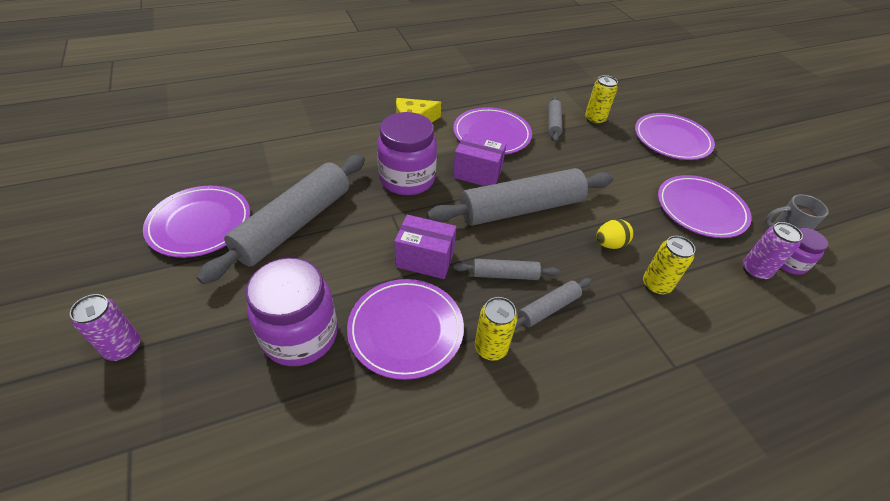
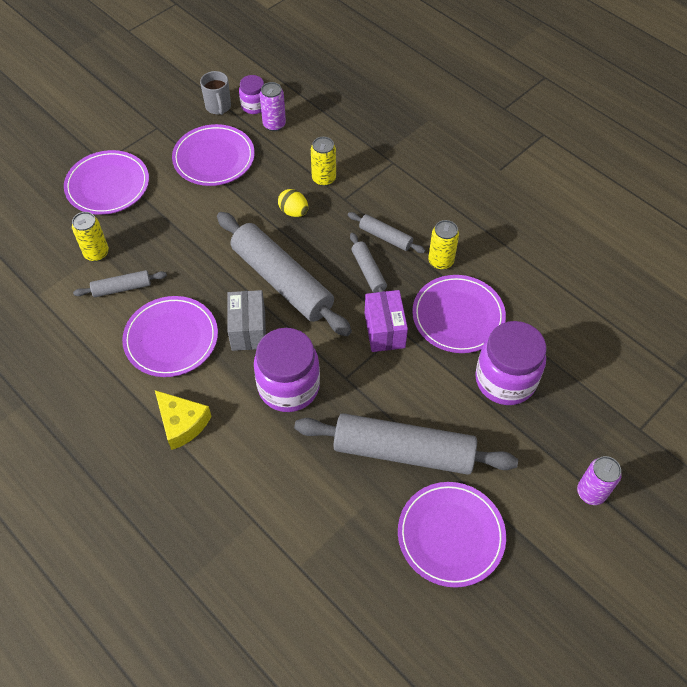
camera: 110 degrees left, 10 degrees up
(477, 174) = (248, 330): purple box -> grey box

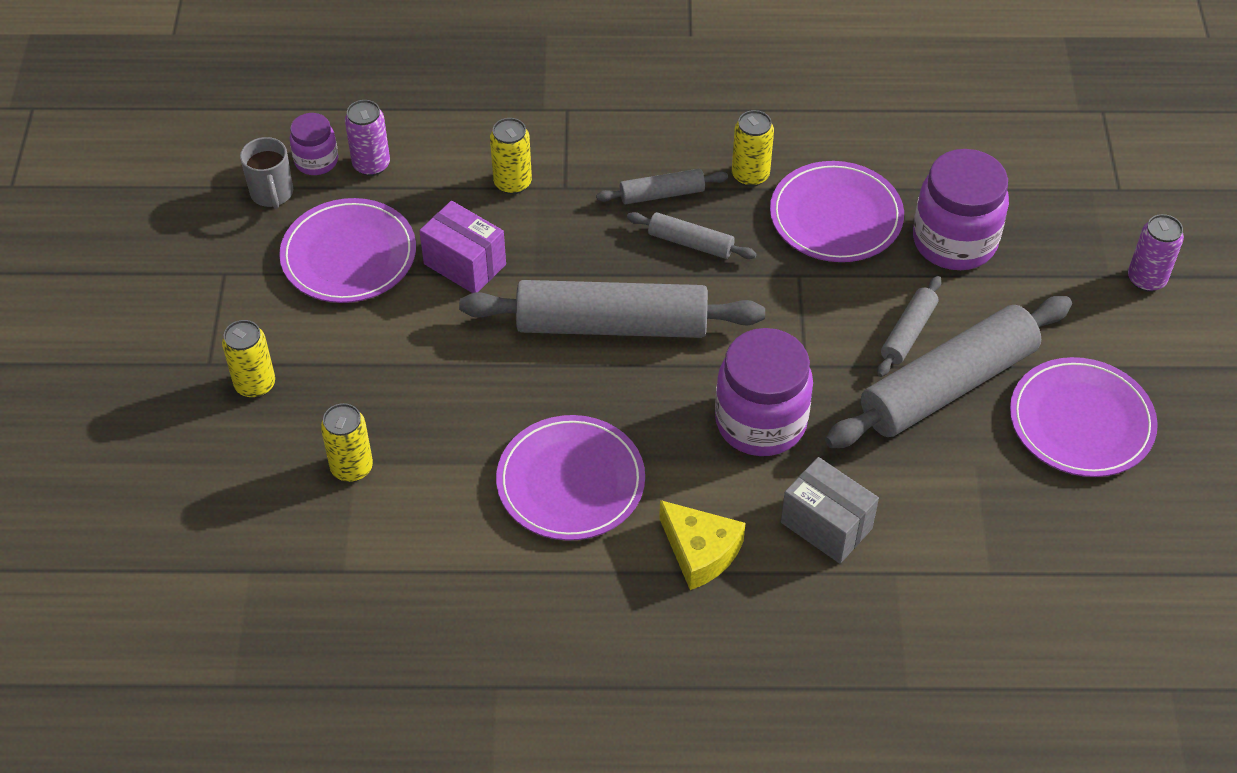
camera: 45 degrees left, 5 degrees down
(107, 185) = (255, 385): purple plate -> yellow can
(122, 288) = (438, 479): grey rolling pin -> grey rolling pin (908, 333)
(182, 423) = (700, 552): yellow cheese -> yellow cheese turned 45 degrees clockwise
(218, 107) = (272, 194): grey mug -> grey mug turned 45 degrees clockwise
(248, 330) = (643, 403): grey box -> grey box (826, 525)
(293, 212) = (526, 243): yellow egg -> none
(384, 330) = (783, 288): purple box -> purple box (464, 264)

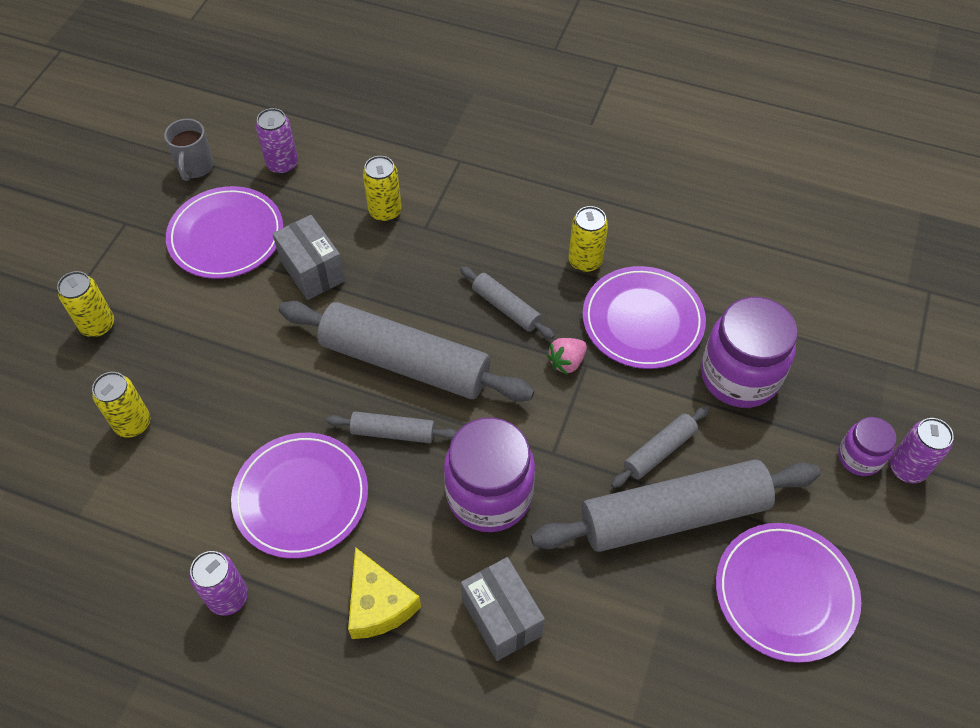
camera: 20 degrees right, 5 degrees up
(316, 161) = (242, 149): purple jar -> purple jar (859, 457)
(464, 264) = (312, 271): purple box -> grey box
(545, 594) = (228, 597): none -> purple can
(662, 194) = (502, 256): grey rolling pin -> grey rolling pin (393, 432)
(778, 277) = (566, 362): none -> pink strawberry

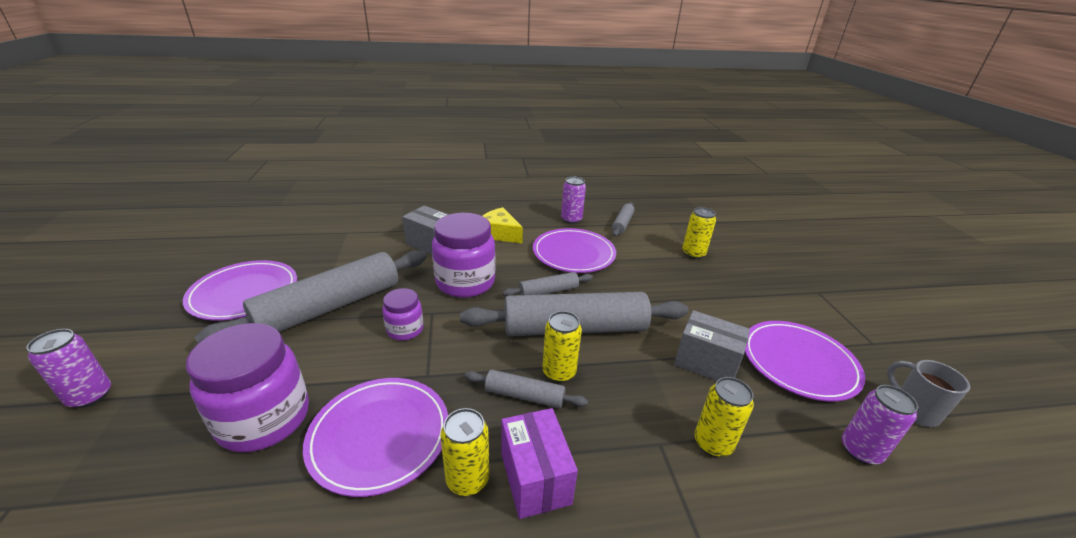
camera: 150 degrees right, 25 degrees down
(98, 325) = (780, 284): yellow can -> yellow can (559, 372)
(535, 243) = (535, 478): none -> purple box
(566, 362) = (445, 371): pink strawberry -> none
(659, 451) = (345, 337): grey rolling pin -> grey rolling pin (622, 224)
(859, 457) = (142, 390): purple jar -> purple jar (405, 330)

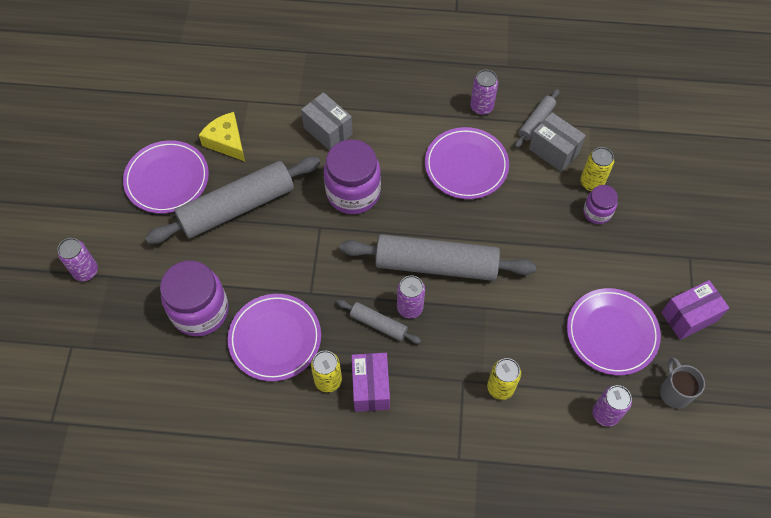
camera: 15 degrees right, 30 degrees up
(405, 330) = (296, 243): purple jar -> purple jar (597, 212)
(499, 233) = (398, 122): yellow cheese -> yellow cheese (226, 141)
(548, 291) = (426, 216): grey rolling pin -> none
(559, 372) = (410, 308): yellow can -> purple can
(706, 362) = (532, 319): grey box -> grey box (553, 151)
(860, 337) = (689, 317): none -> purple box

